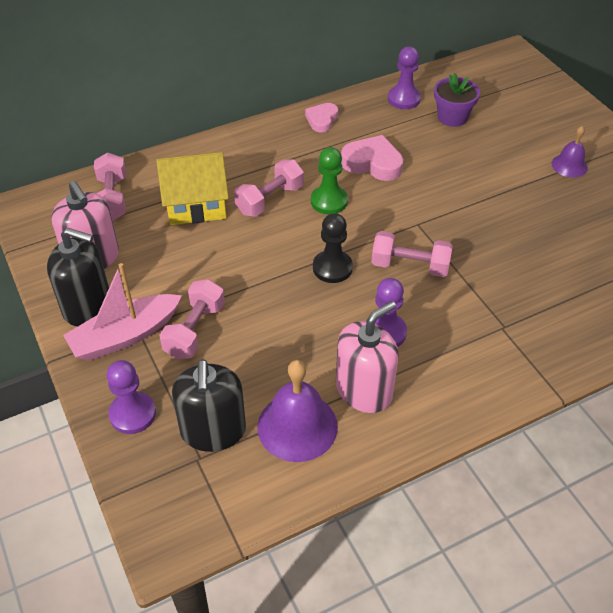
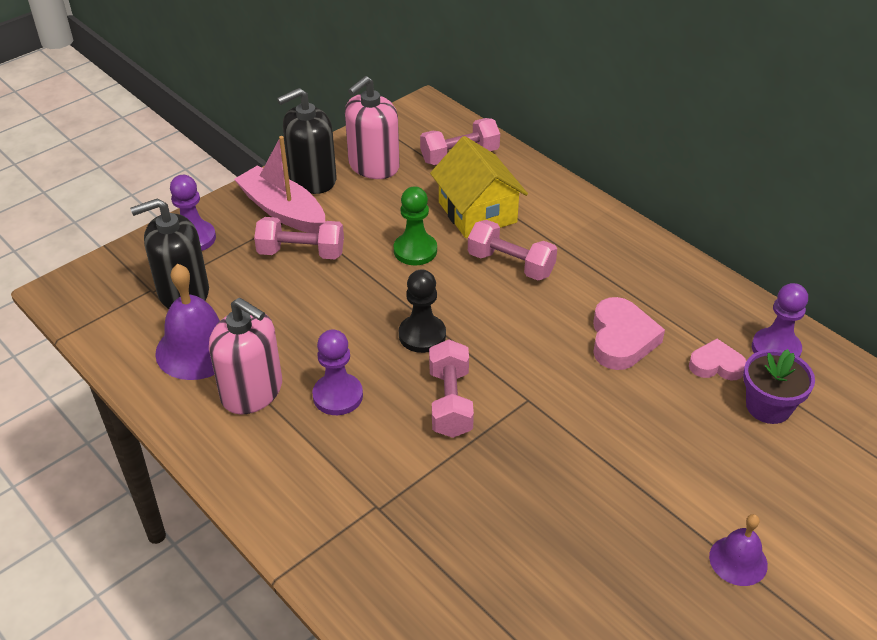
camera: 75 degrees right, 5 degrees down
(87, 306) = (312, 179): black soap dispenser -> black soap dispenser turned 60 degrees clockwise
(322, 120) = (679, 279): pink heart -> pink heart (716, 365)
(329, 201) = (531, 312): green pawn -> green pawn (415, 250)

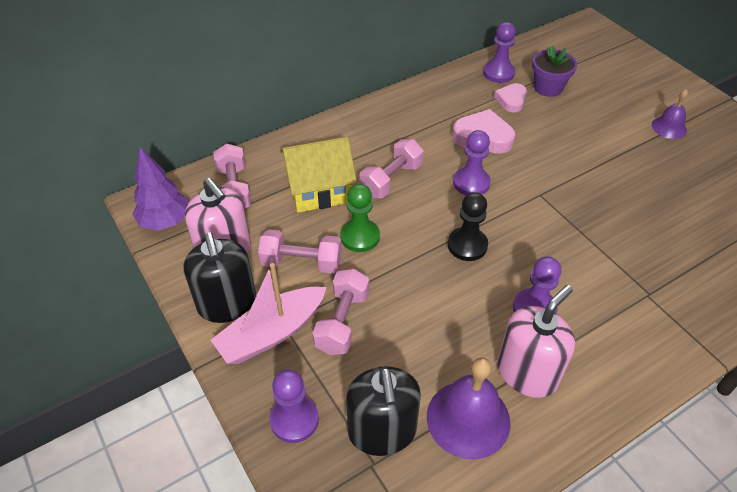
camera: 80 degrees left, 5 degrees up
(404, 124) = (165, 222): none -> purple tree
(450, 402) = (542, 238): pink dumbbell -> pink dumbbell (302, 262)
(528, 333) = (471, 183): none -> purple pawn

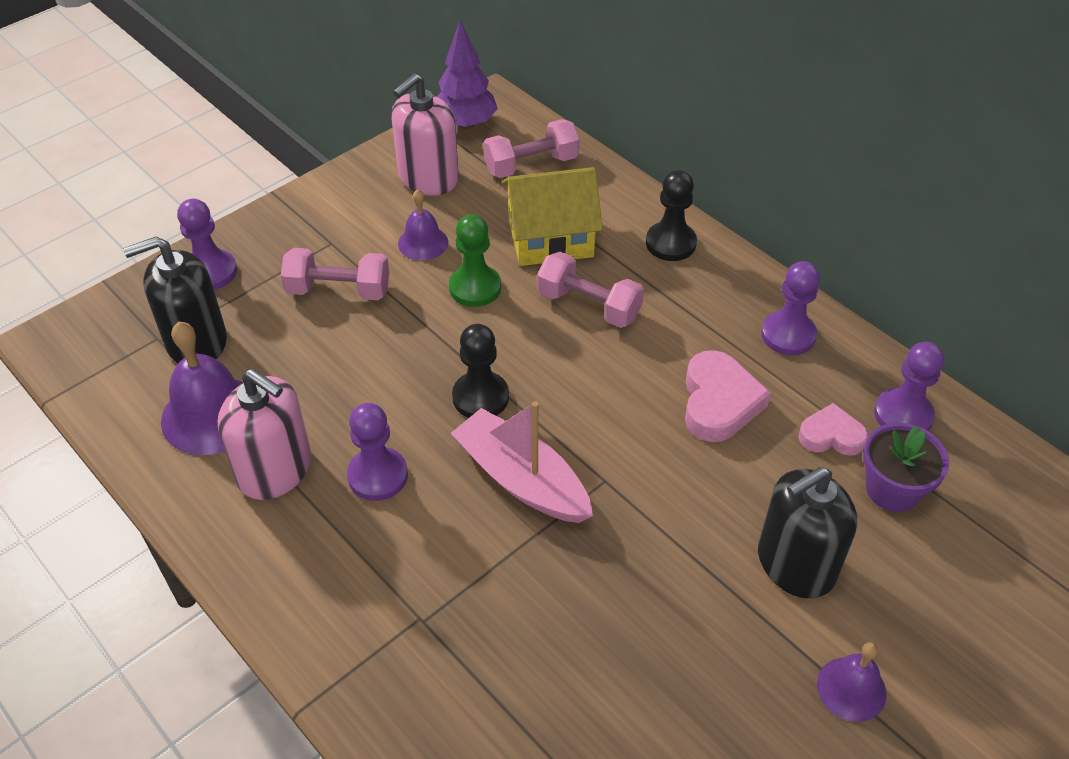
camera: 80 degrees right, 0 degrees up
(227, 304) = (354, 195): black soap dispenser -> black soap dispenser (795, 564)
(271, 333) = (318, 236): pink boat -> pink boat (521, 479)
(302, 262) = (423, 242): pink dumbbell -> purple bell
(319, 189) = (550, 238): yellow house -> yellow house turned 75 degrees counterclockwise
(342, 133) = (670, 243): none -> black pawn
(471, 183) = (607, 394): purple pawn -> purple pawn (788, 335)

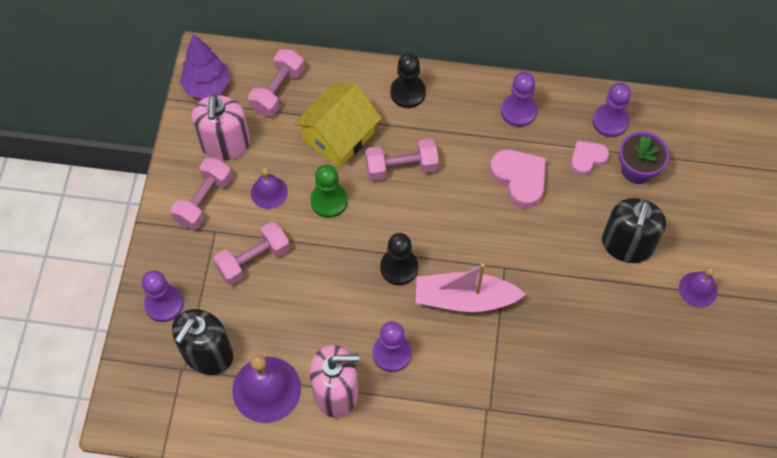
camera: 40 degrees left, 15 degrees up
(352, 211) = (204, 200): none -> pink dumbbell

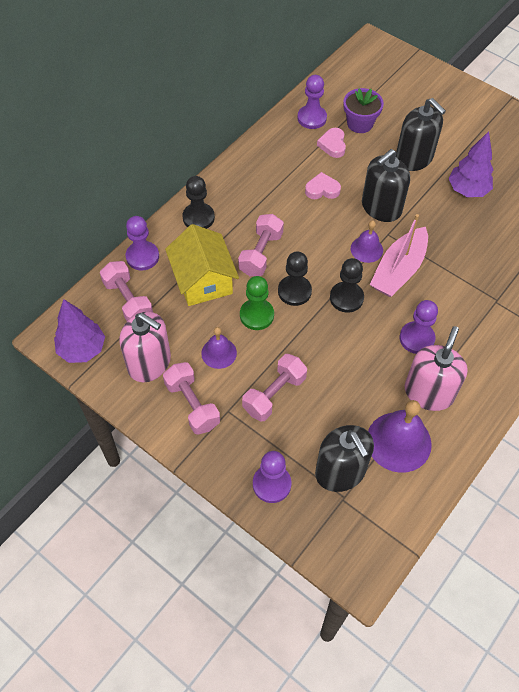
camera: 60 degrees left, 5 degrees down
(253, 260) = (274, 394): pink dumbbell -> pink dumbbell turned 45 degrees clockwise
(376, 218) = (294, 291): none -> black pawn
(518, 111) = (265, 162): purple pawn -> purple pawn (142, 257)
(519, 179) = (322, 189): pink heart -> pink heart, size x0.64
(535, 245) = (381, 207): none -> black soap dispenser
(619, 318) = (467, 190): none -> purple tree
(698, 289) = (470, 140): purple bell -> purple bell (366, 249)

